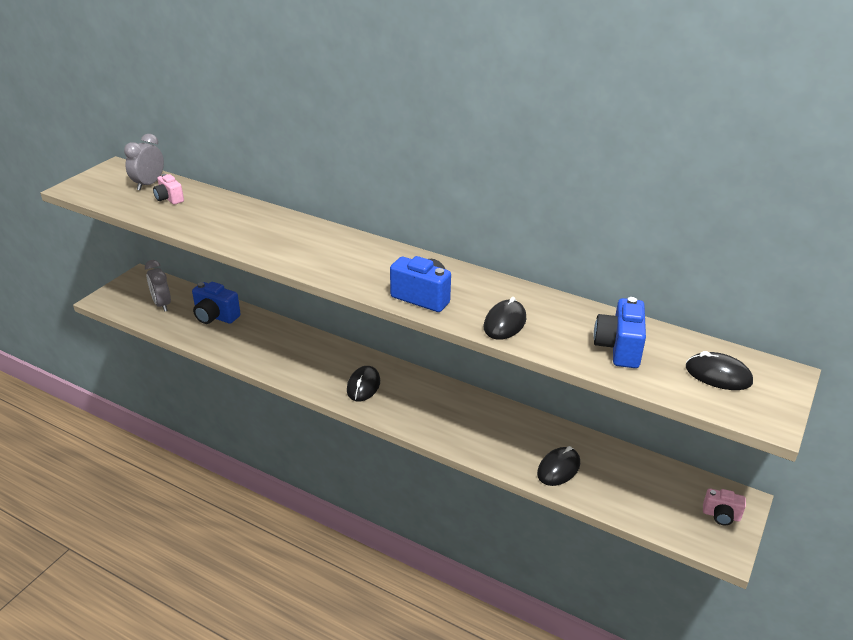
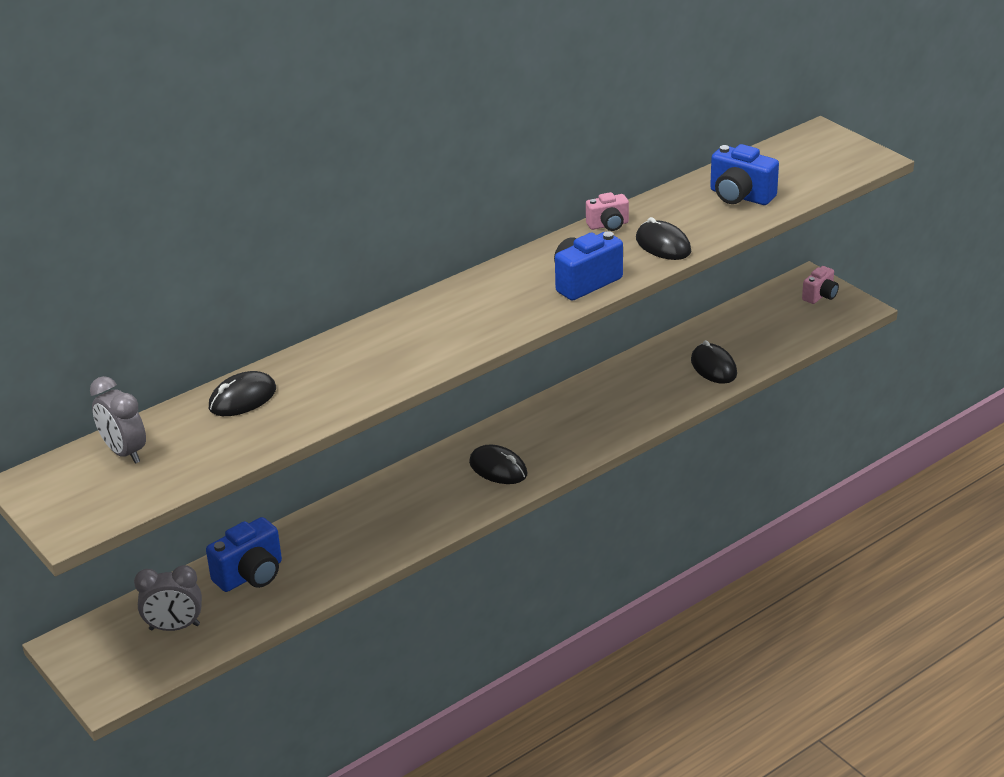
camera: 65 degrees left, 0 degrees up
(169, 199) = (191, 436): pink camera -> pink camera (608, 225)
(718, 375) = (804, 162): black mouse -> black mouse (242, 398)

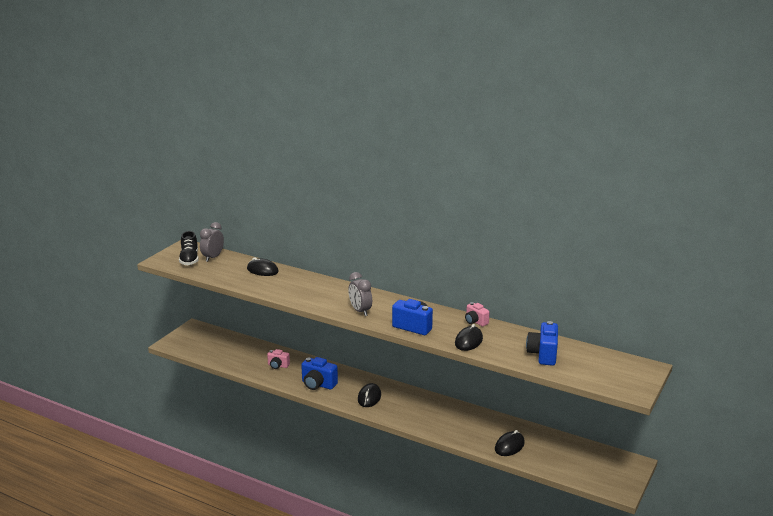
camera: 65 degrees right, 10 degrees down
(102, 485) = (189, 259): none -> black shoe
(174, 627) = (214, 346): grey clock -> grey clock (360, 311)
(251, 575) = (255, 354): blue camera -> blue camera (318, 384)
(820, 296) = (620, 472): pink camera -> pink camera (278, 366)

